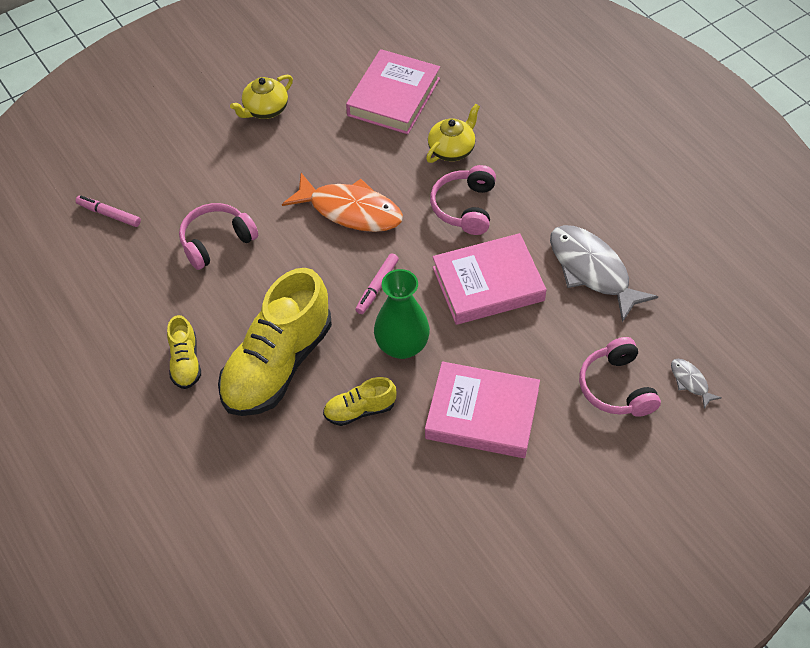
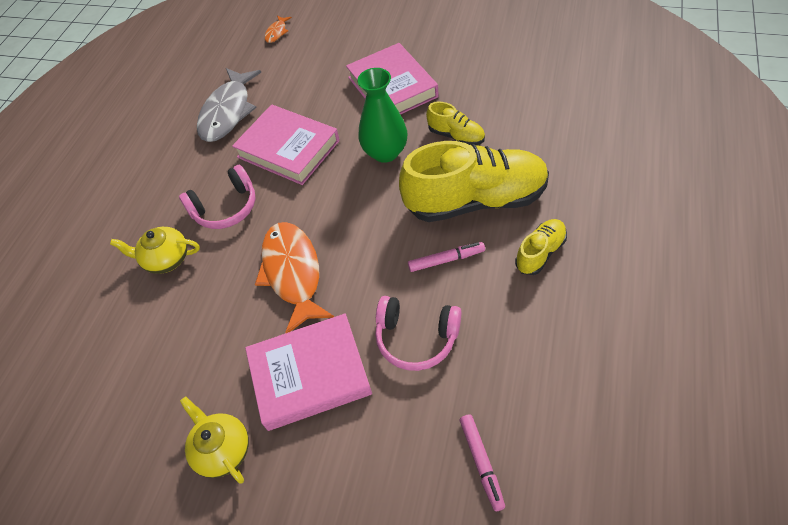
camera: 125 degrees left, 0 degrees up
(265, 109) = (222, 449): yellow teapot -> yellow teapot turned 135 degrees counterclockwise
(377, 287) = (351, 200): pink marker -> pink marker (446, 260)
(394, 97) = (126, 350): pink book -> pink book (310, 374)
(616, 387) = (311, 53): pink headphones -> none
(690, 382) = (277, 32): grey fish -> orange fish

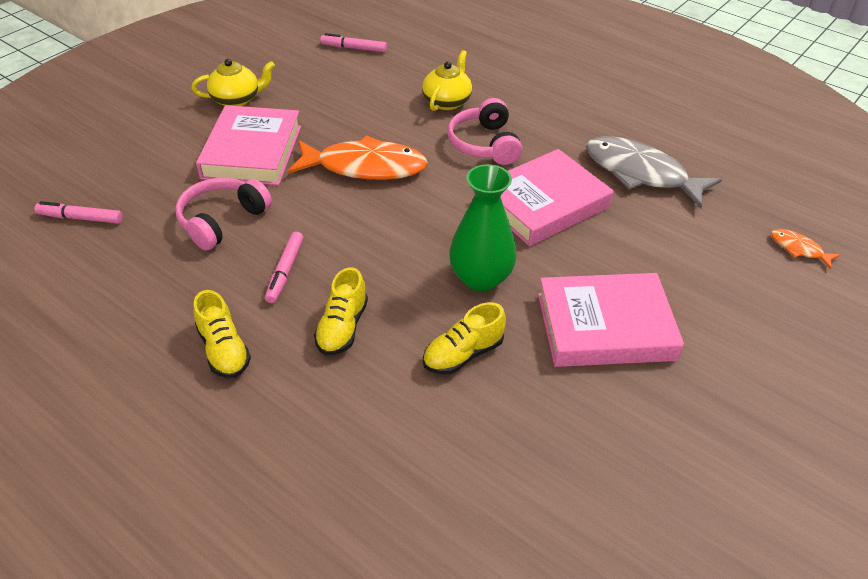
camera: 105 degrees right, 10 degrees down
(79, 388) = (353, 48): none -> pink marker
(475, 200) = (342, 327): yellow shoe -> yellow shoe, size x0.47

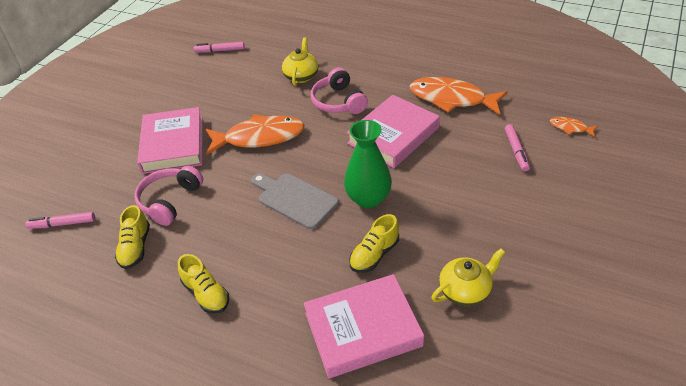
camera: 10 degrees left, 0 degrees up
(237, 99) = (147, 108): yellow teapot -> yellow teapot (465, 290)
(285, 271) = (229, 227): pink marker -> pink marker (516, 151)
(342, 327) = (285, 257): yellow shoe -> yellow shoe (135, 247)
(382, 256) = (295, 199): none -> grey cutting board
(605, 326) = (462, 211): pink book -> pink book (363, 329)
(641, 173) = (452, 99): grey fish -> orange fish

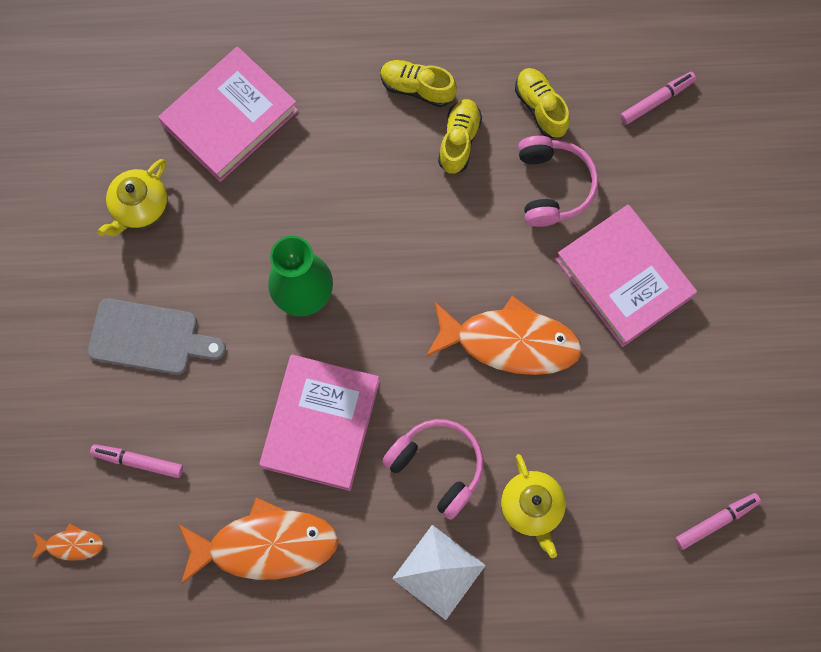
camera: 150 degrees right, 30 degrees up
(260, 137) = (510, 342): orange fish -> orange fish turned 135 degrees counterclockwise
(295, 199) = (396, 253): grey cutting board -> grey cutting board (149, 338)
(364, 68) = (439, 571): none -> white pyramid
(374, 254) = (258, 212): yellow shoe -> yellow shoe (459, 141)
(516, 151) = (138, 461): pink marker -> pink marker turned 45 degrees counterclockwise

